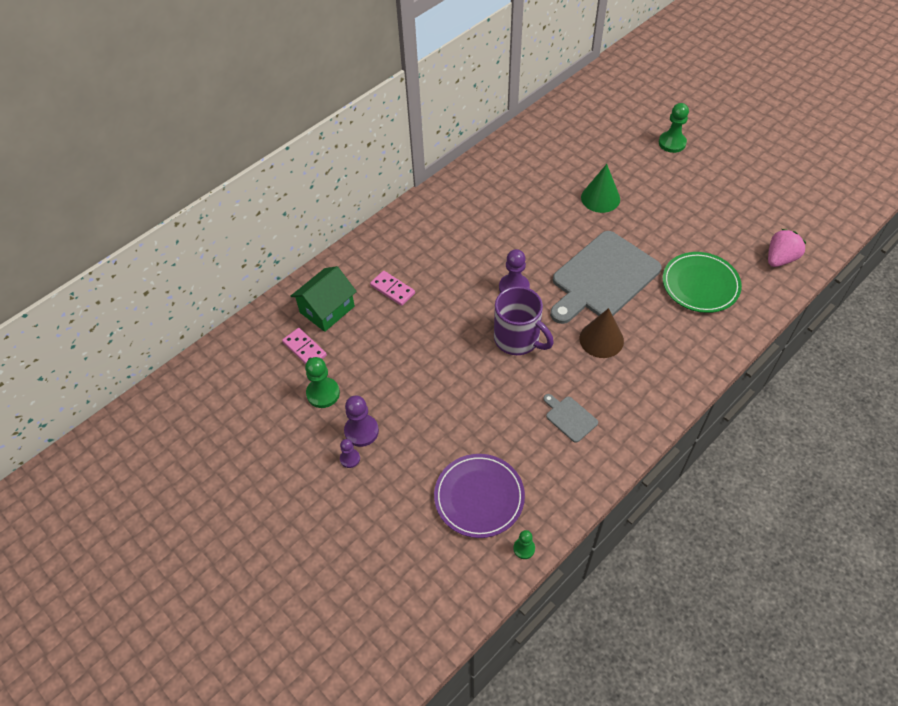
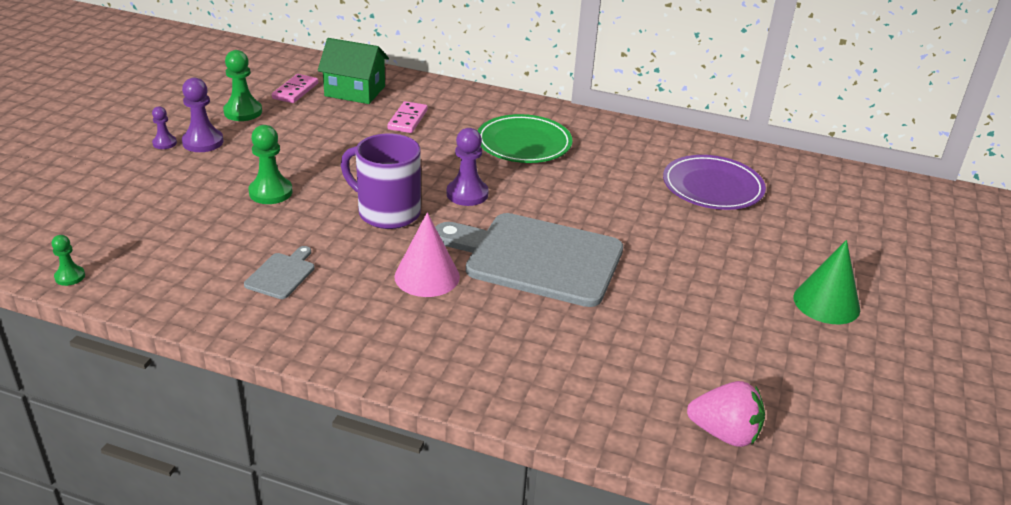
camera: 60 degrees right, 20 degrees down
(479, 497) = (137, 231): purple plate -> purple plate (712, 187)
(518, 339) = (387, 212): purple mug -> purple mug turned 105 degrees clockwise
(600, 198) = (681, 230): green cone -> green cone (826, 303)
(601, 339) = (427, 276): brown cone -> pink cone
(672, 143) = (859, 274): green pawn -> green pawn (270, 192)
(700, 285) = (594, 351): green plate -> green plate (524, 143)

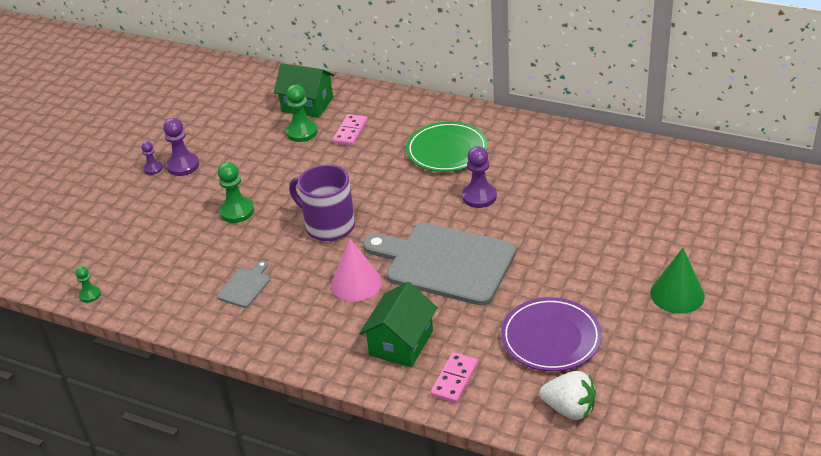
camera: 10 degrees right, 5 degrees up
(243, 112) = (214, 133): green pawn -> green pawn (302, 132)
(295, 91) = (257, 108): pink domino -> pink domino (454, 379)
(467, 194) = (394, 204): purple pawn -> purple pawn (479, 196)
(491, 347) = (401, 343): none -> green house
(712, 187) = (604, 186): purple plate -> purple plate (551, 338)
(724, 433) = (569, 409): pink strawberry -> white strawberry

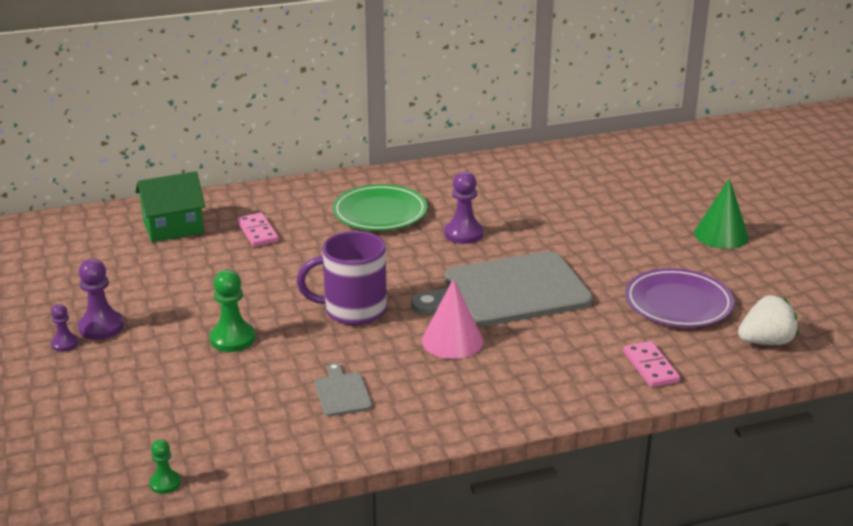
camera: 45 degrees left, 10 degrees down
(302, 132) = (203, 250): green pawn -> none
(401, 343) = (564, 364): green house -> none

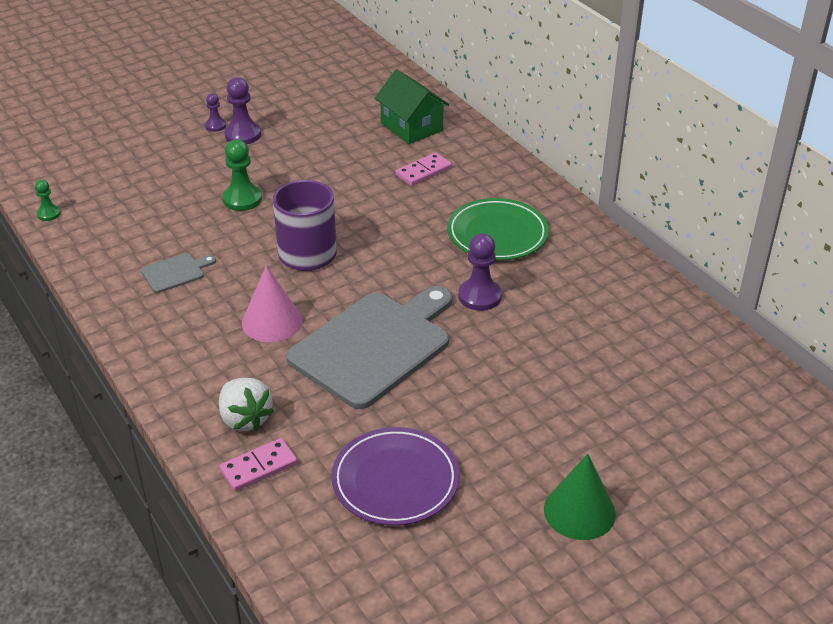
camera: 75 degrees right, 10 degrees up
(509, 291) = (374, 346): grey cutting board -> grey cutting board turned 75 degrees clockwise
(766, 341) = (334, 565): white strawberry -> white strawberry (245, 419)

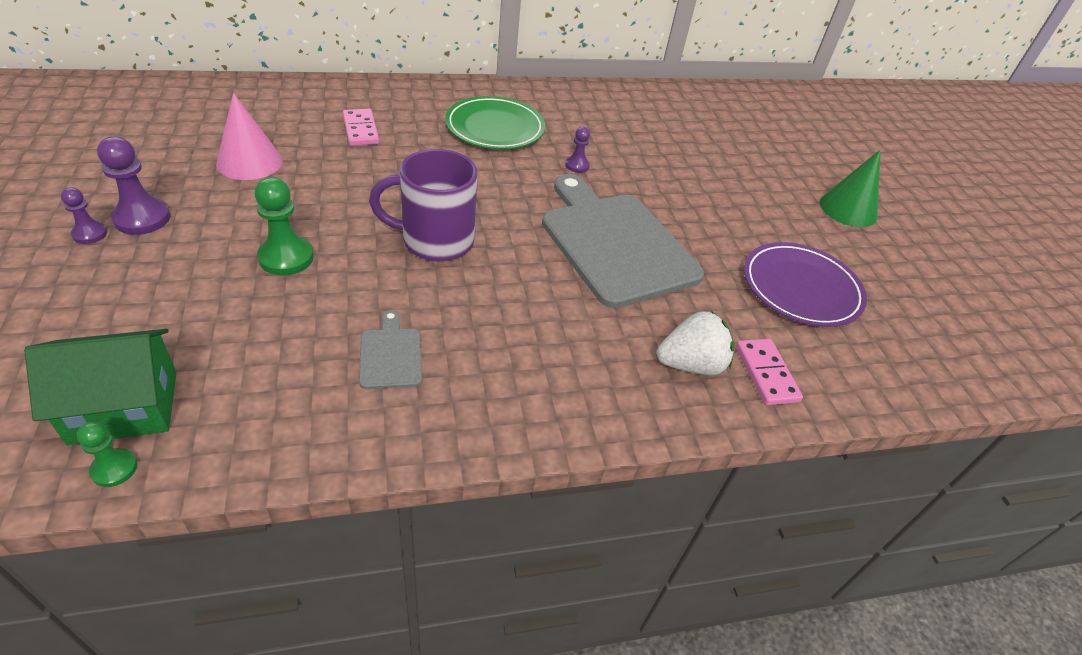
camera: 75 degrees left, 5 degrees up
(272, 321) = (539, 299): pink cone -> pink cone (249, 162)
(411, 127) = (274, 110): green house -> green house (124, 406)
(479, 296) = (577, 165): purple pawn -> purple pawn, size x0.58

